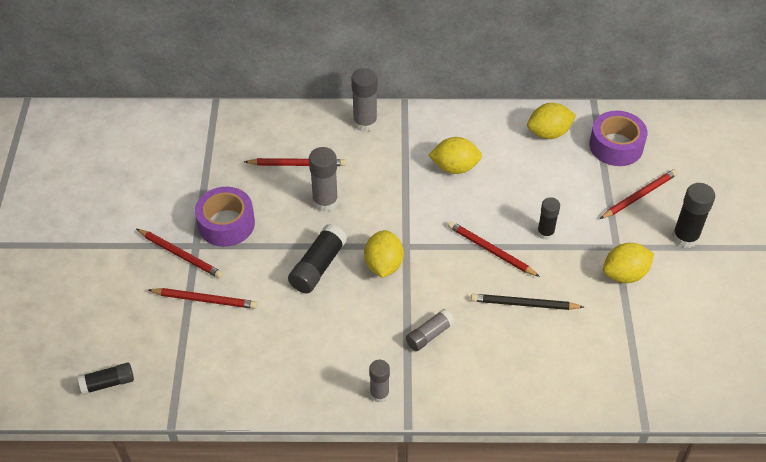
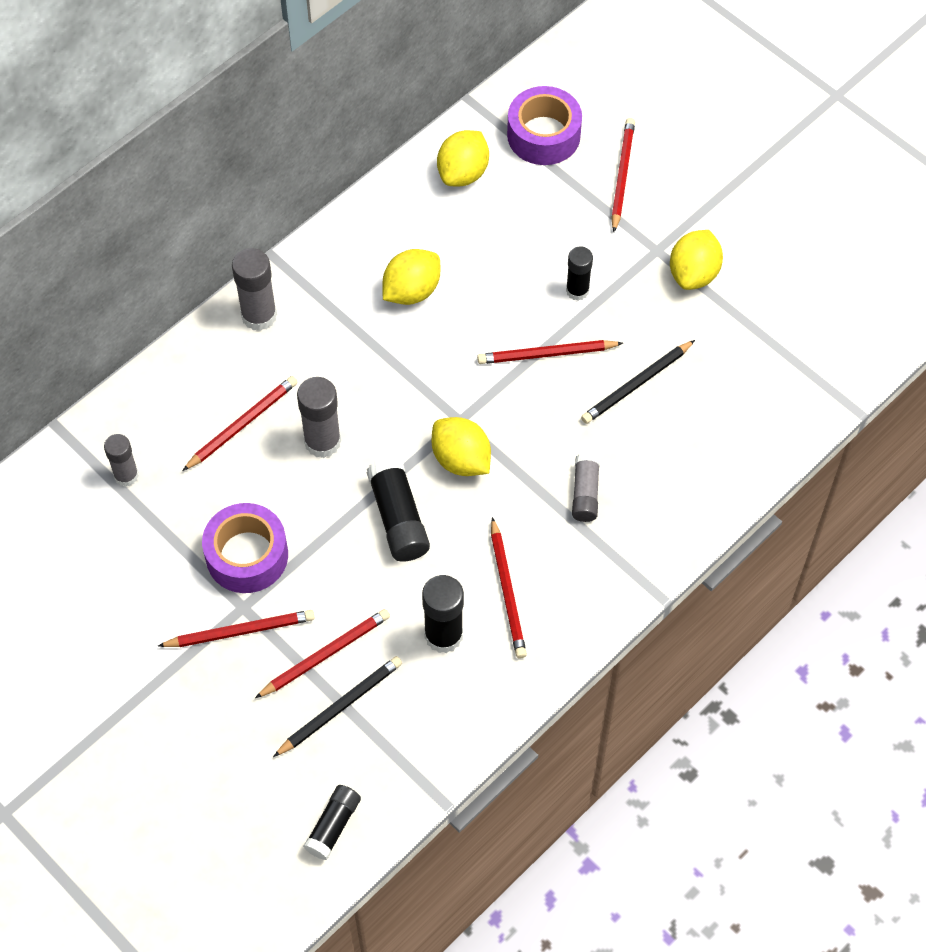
camera: 45 degrees left, 10 degrees up
(181, 330) = (340, 707): none -> black pencil
(329, 348) = (507, 591): none -> red pencil
(379, 394) = (605, 593): grey glue stick -> grey glue stick (126, 475)
(685, 237) = (707, 187): black glue stick -> black glue stick (443, 635)

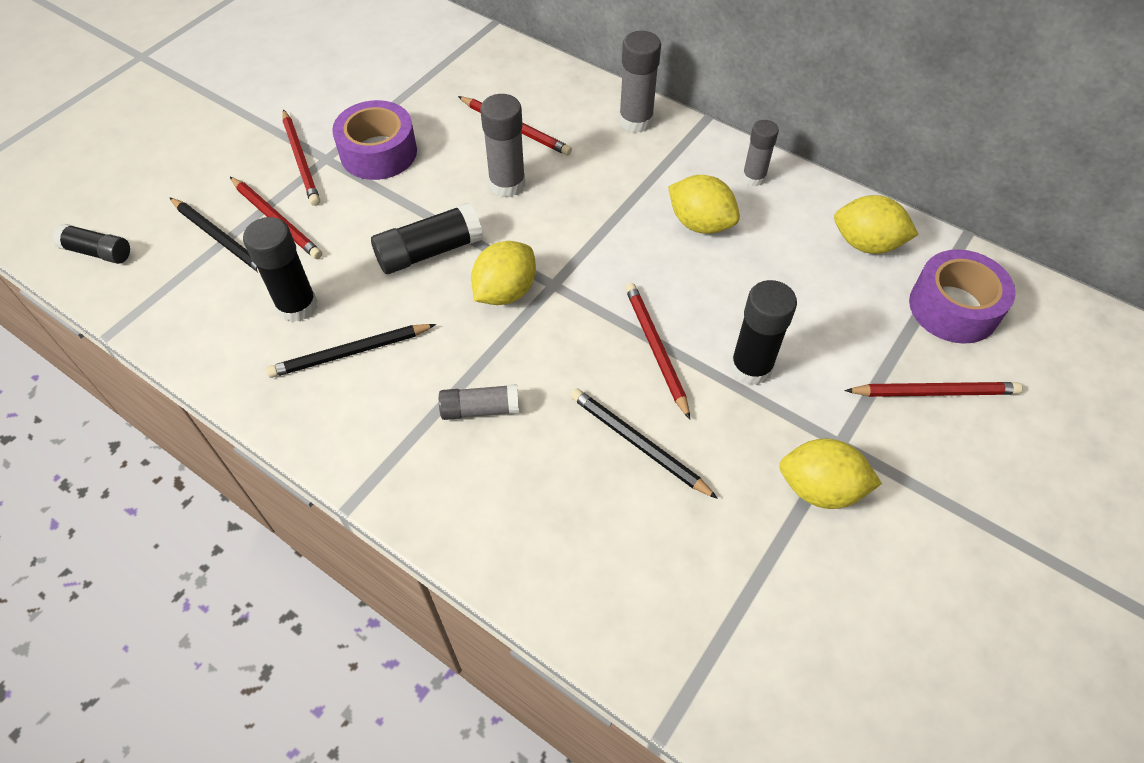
camera: 80 degrees right, 5 degrees down
(126, 475) = (451, 68): grey glue stick -> grey glue stick (753, 177)
(507, 591) = (350, 353): red pencil -> black pencil
(577, 290) = (751, 367): black glue stick -> black glue stick, size x1.51

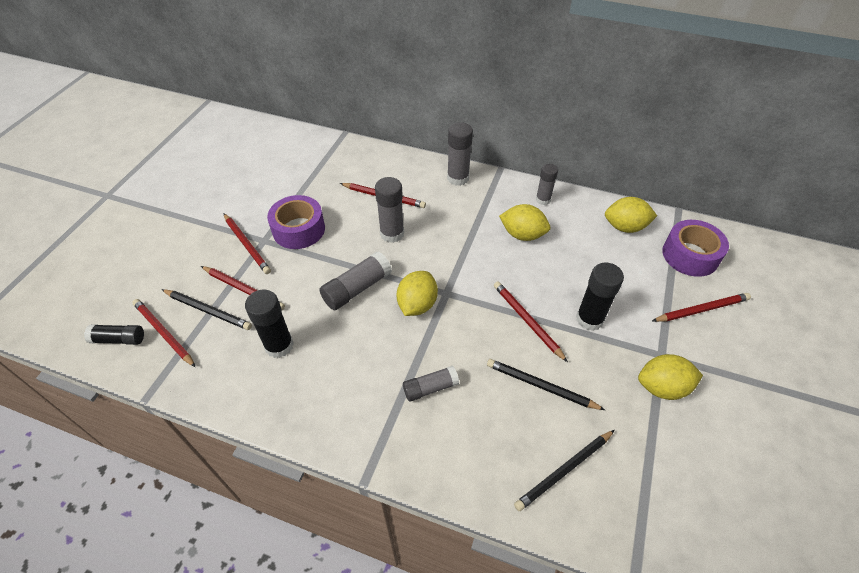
camera: 15 degrees left, 5 degrees down
(155, 257) = (163, 333): none -> red pencil
(350, 353) = (328, 370): black pencil -> black pencil (564, 471)
(429, 251) = (357, 288): black glue stick -> grey glue stick

